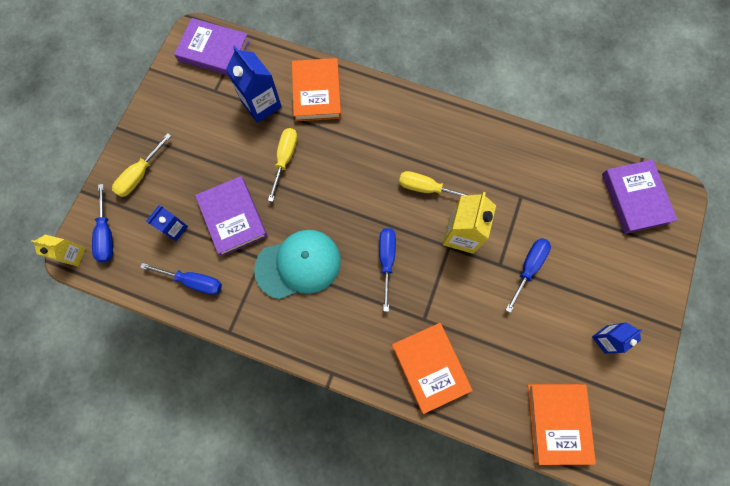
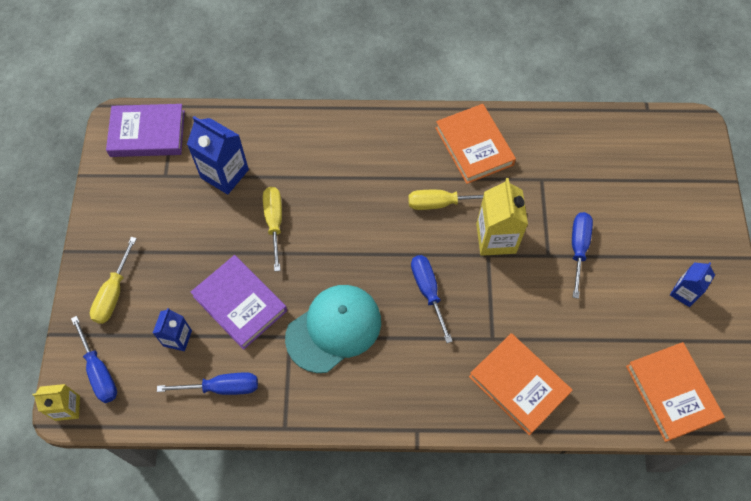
camera: 20 degrees left, 10 degrees down
(316, 92) = (281, 142): orange book -> orange book (474, 146)
(635, 198) = (655, 144): purple book -> none

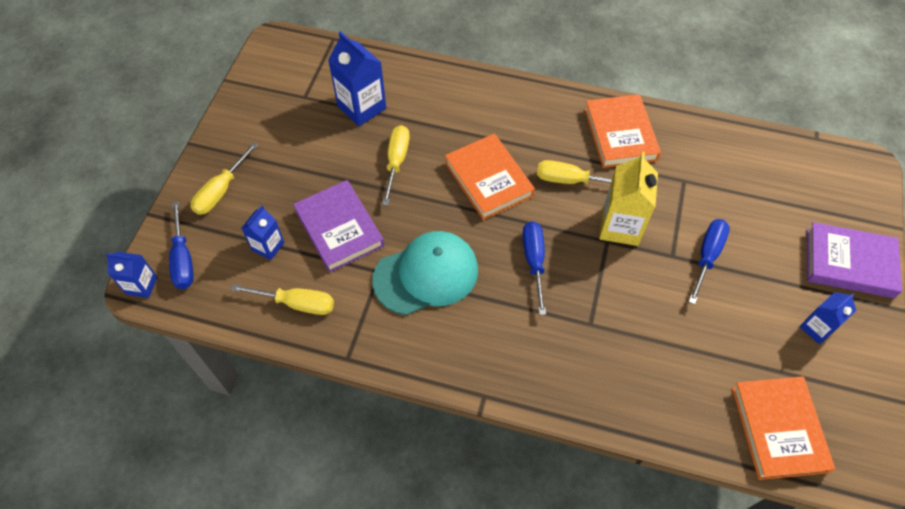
camera: 15 degrees right, 5 degrees down
(67, 408) = (141, 285): yellow carton -> blue carton
(147, 133) = (300, 57): purple book -> purple book (849, 263)
(222, 387) = (296, 303): blue screwdriver -> yellow screwdriver
(519, 385) = (606, 378): orange book -> orange book (488, 179)

